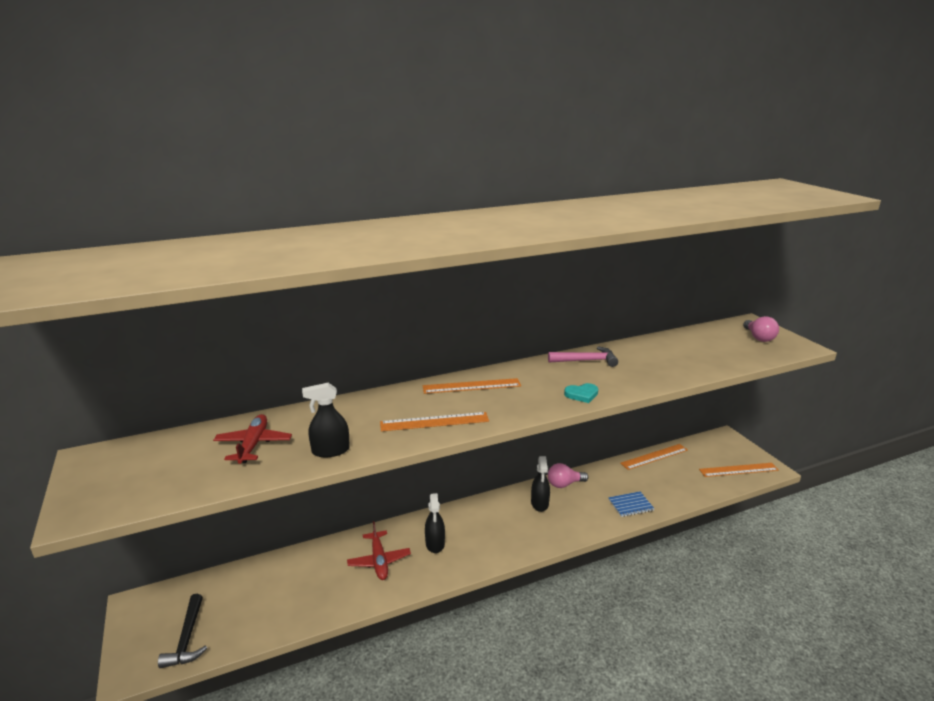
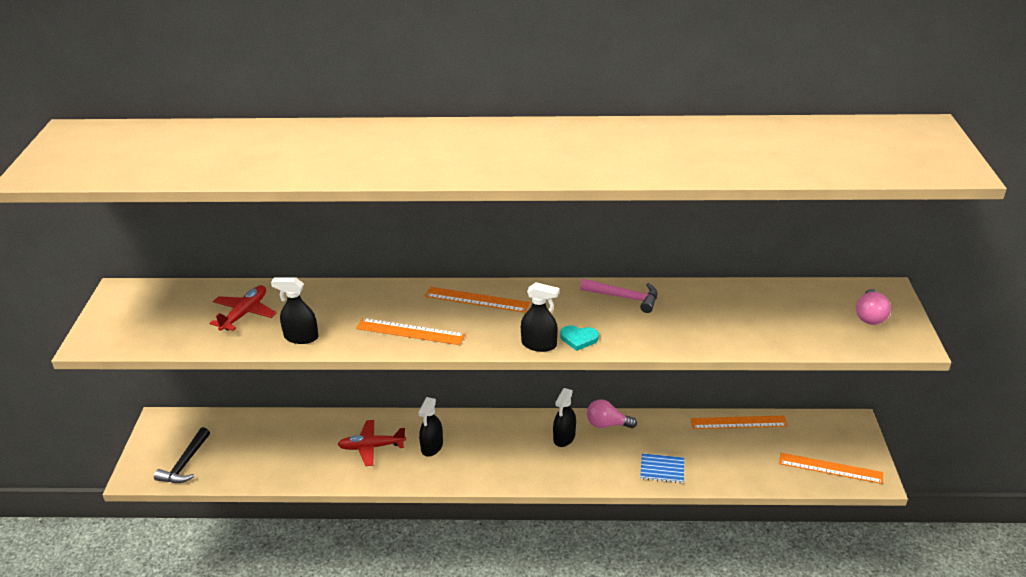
camera: 25 degrees right, 10 degrees up
(379, 561) = (371, 447): red plane -> red plane turned 75 degrees clockwise
(555, 405) = (539, 344): none -> black spray bottle

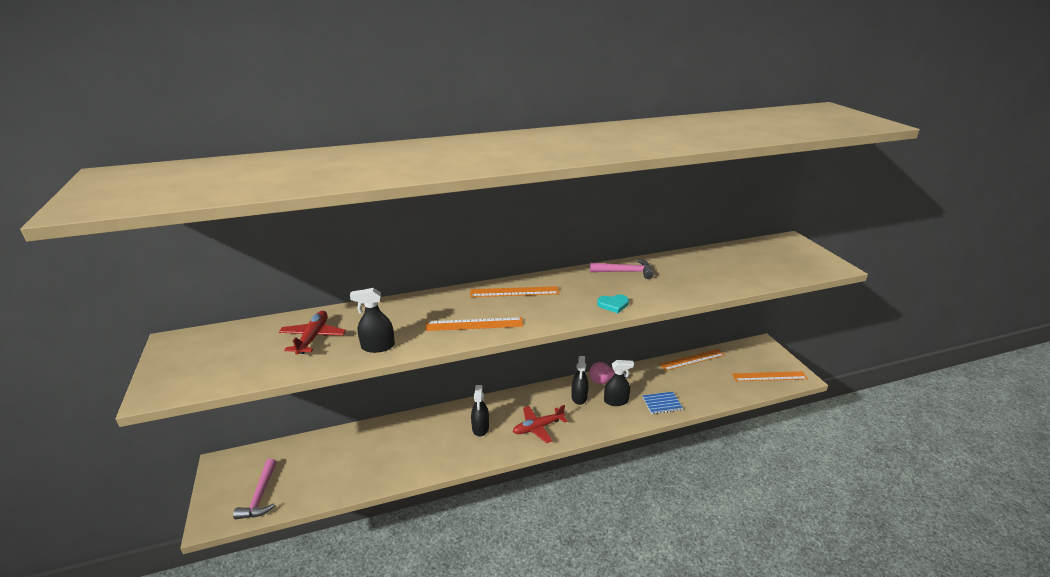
camera: 20 degrees left, 5 degrees down
(185, 464) = (260, 496): black hammer -> pink hammer
(371, 447) = (429, 440): red plane -> red plane (538, 427)
(539, 344) = (586, 314): black spray bottle -> black spray bottle (616, 401)
(870, 316) = (795, 256): pink light bulb -> none

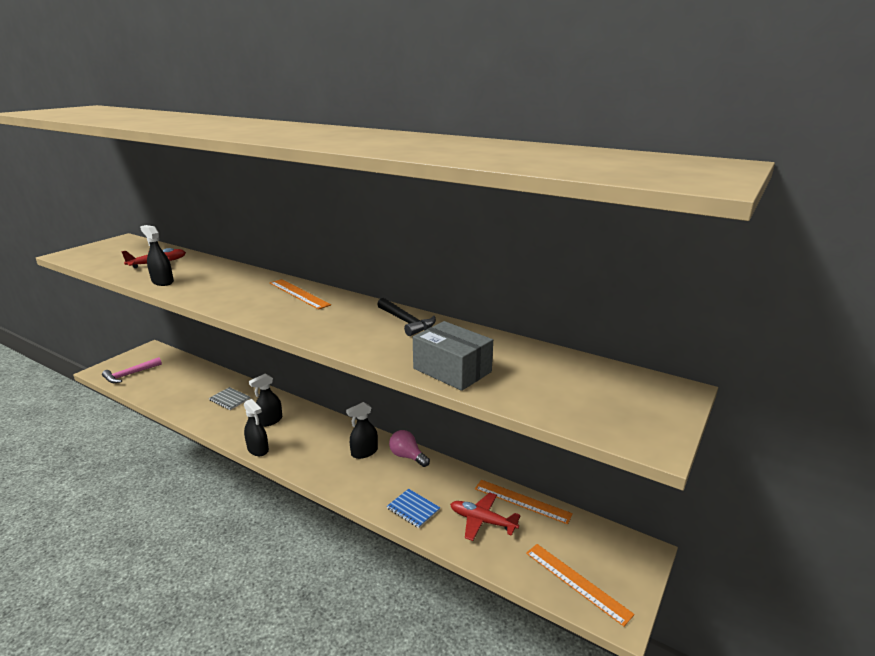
camera: 50 degrees right, 5 degrees down
(414, 439) = (229, 399): none -> grey notebook
(474, 324) = (226, 297): orange ruler -> none
(538, 427) = (297, 448): red plane -> red plane (482, 521)
(613, 305) = (328, 335): turquoise heart -> none
(616, 401) = (383, 476): black spray bottle -> black spray bottle (258, 449)
(625, 272) = (406, 322): pink hammer -> black hammer
(713, 283) = (452, 370): none -> grey box

